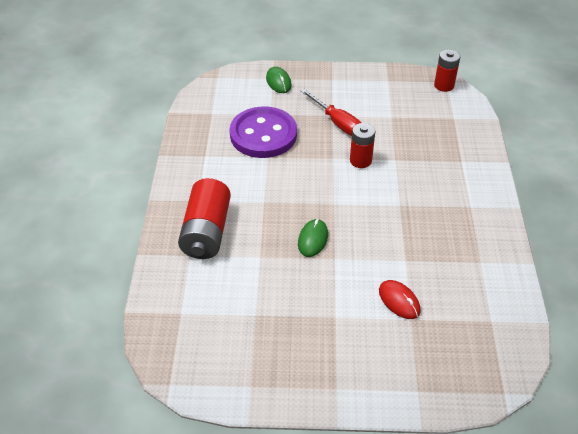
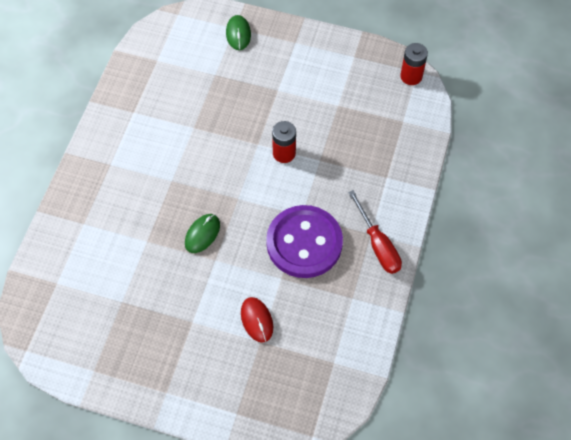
camera: 15 degrees right, 15 degrees up
(206, 232) = (106, 202): red battery -> none
(263, 134) = (199, 99): purple button -> purple button (304, 243)
(337, 122) = (279, 100): red screwdriver -> red screwdriver (378, 244)

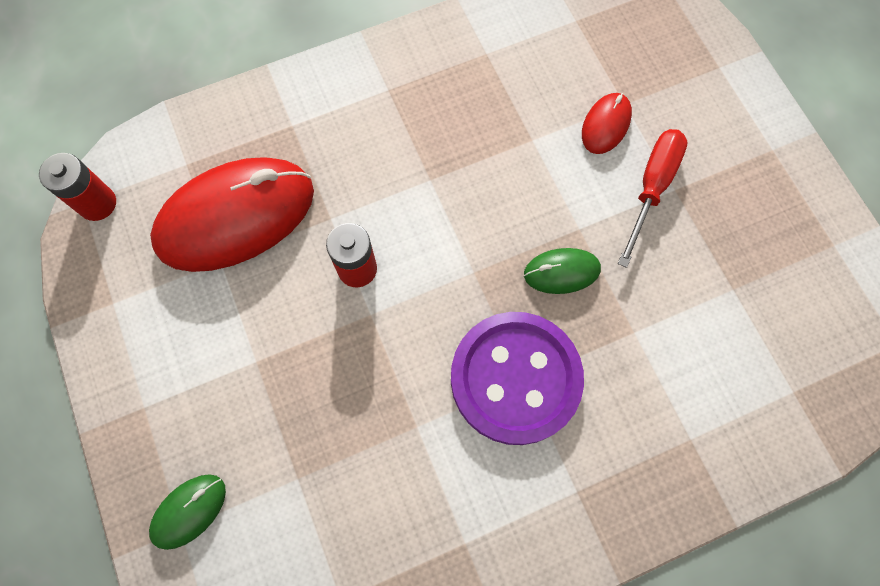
camera: 130 degrees left, 10 degrees up
(304, 243) = (465, 148): purple button -> purple button (515, 378)
(355, 123) = (235, 217): none -> red mouse
(378, 244) = (396, 72): red screwdriver -> red screwdriver (651, 188)

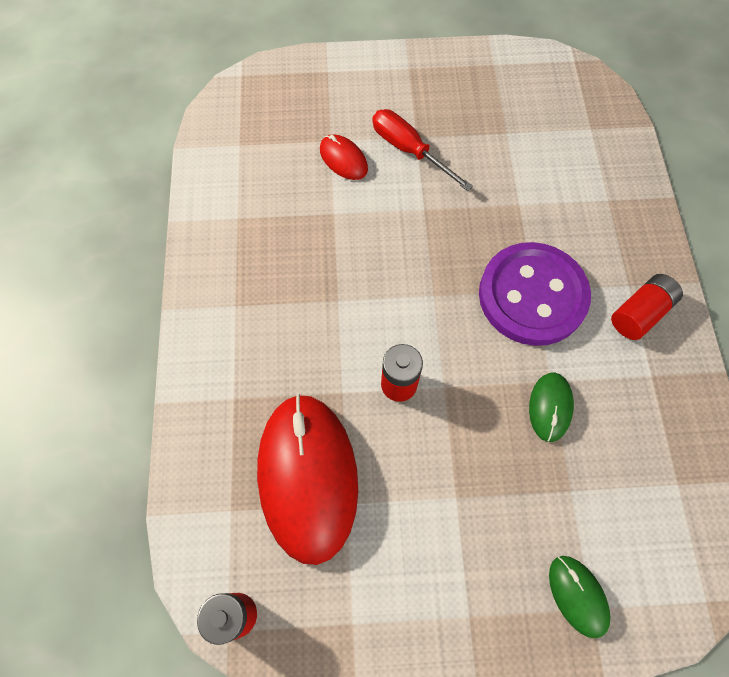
camera: 70 degrees left, 5 degrees down
(542, 512) = (640, 313): none -> red battery
(561, 272) = (455, 233): green mouse -> green mouse (550, 407)

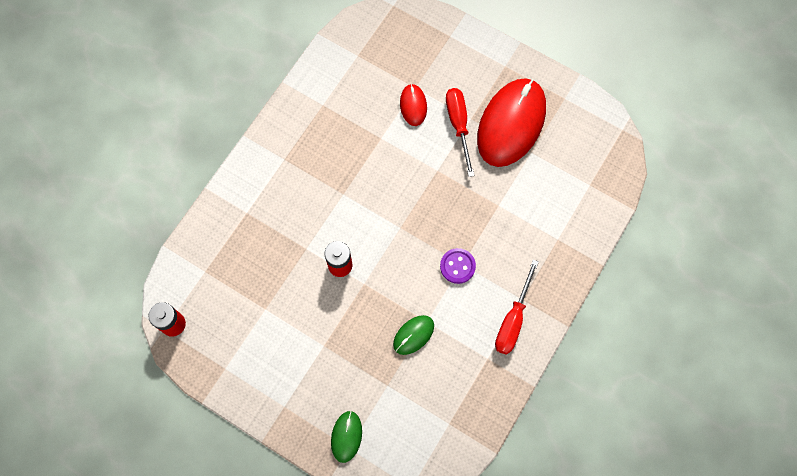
camera: 35 degrees right, 5 degrees up
(308, 476) = (255, 281): red mouse -> red mouse (511, 124)
(532, 296) = (457, 266): purple button -> purple button, size x0.46
(640, 313) = (513, 319): red battery -> red screwdriver

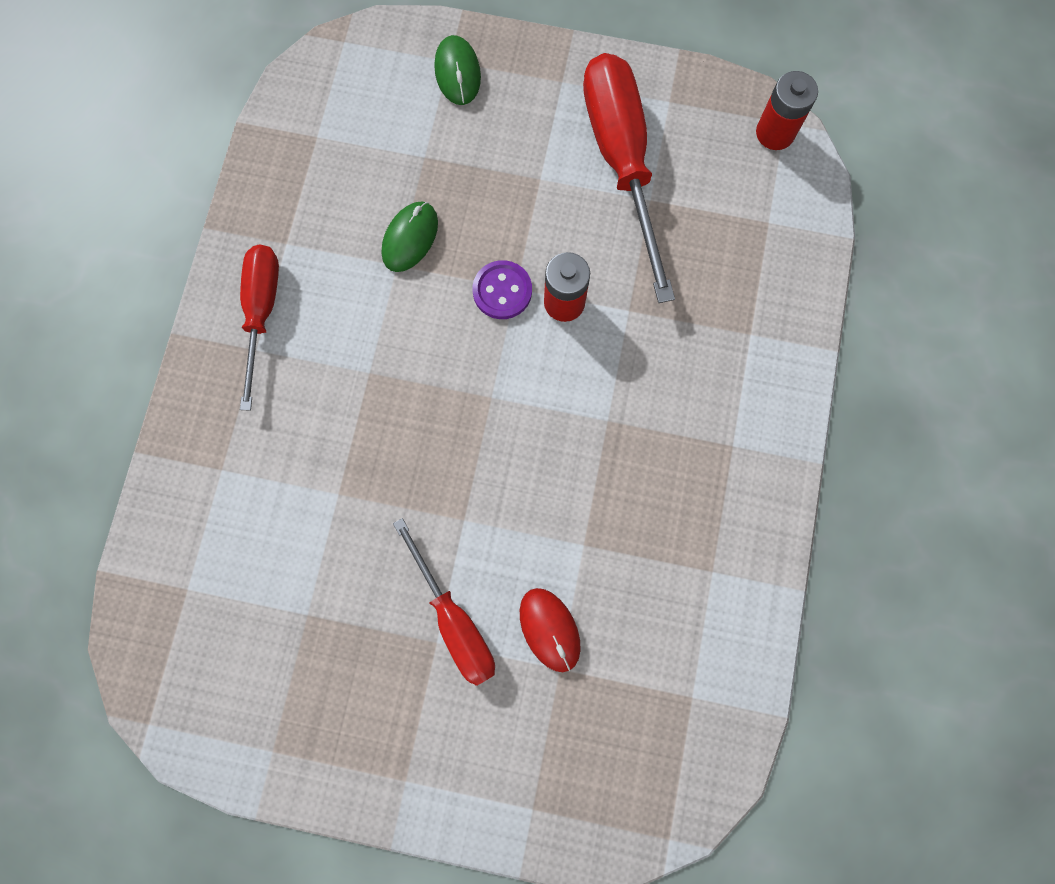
camera: 160 degrees right, 5 degrees up
(271, 338) = (622, 162): none -> red screwdriver
(457, 266) = (375, 365): purple button -> purple button (502, 291)
(511, 124) = (358, 658): red mouse -> none

